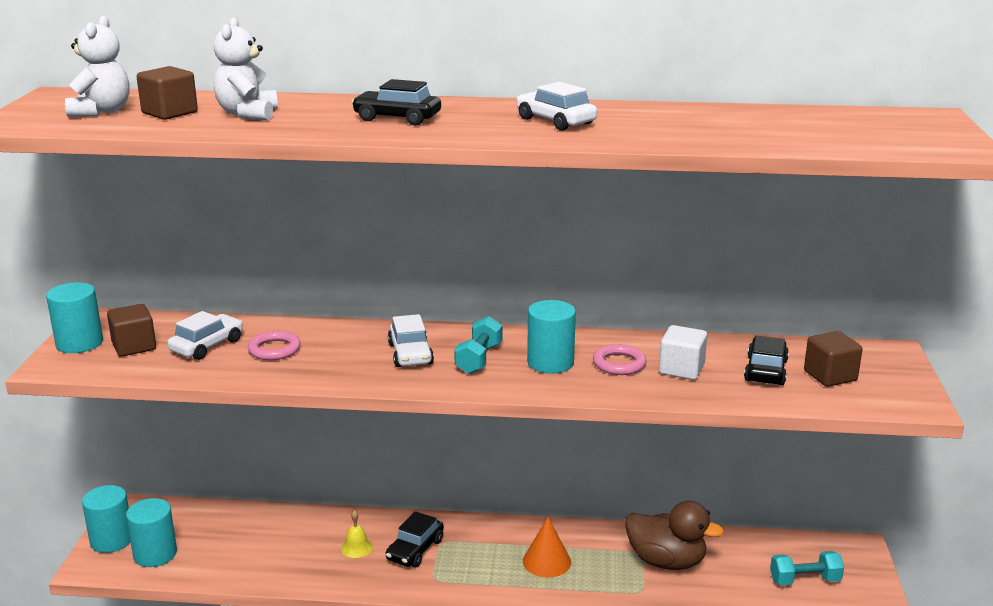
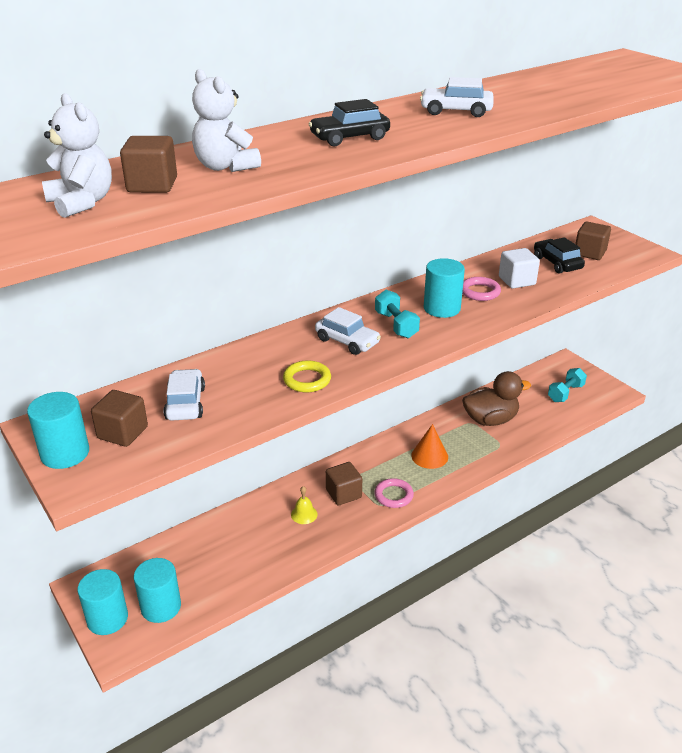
camera: 40 degrees left, 10 degrees up
(274, 349) = (245, 382): pink ring -> pink ring (393, 495)
(322, 369) = (307, 380): none -> yellow ring
(415, 550) = (343, 494): black car -> brown cube

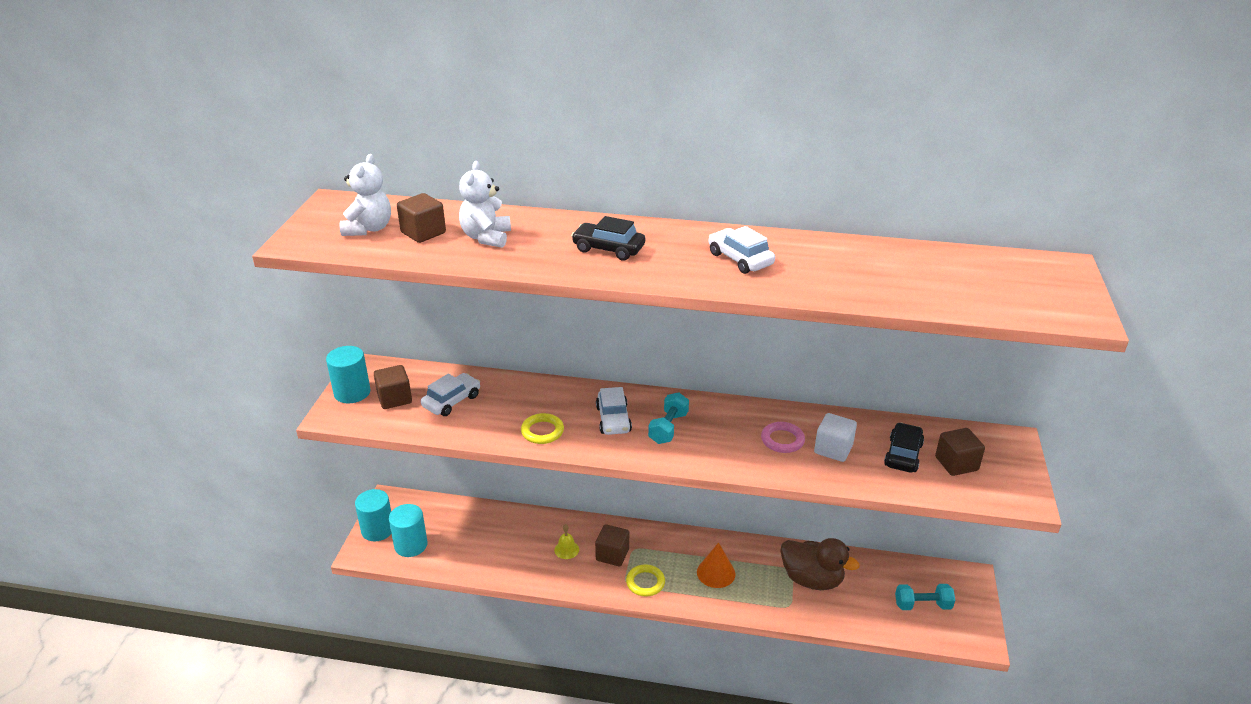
camera: 45 degrees right, 0 degrees up
(393, 495) = (645, 582): pink ring -> yellow ring
(442, 308) = (726, 435): turquoise cylinder -> none

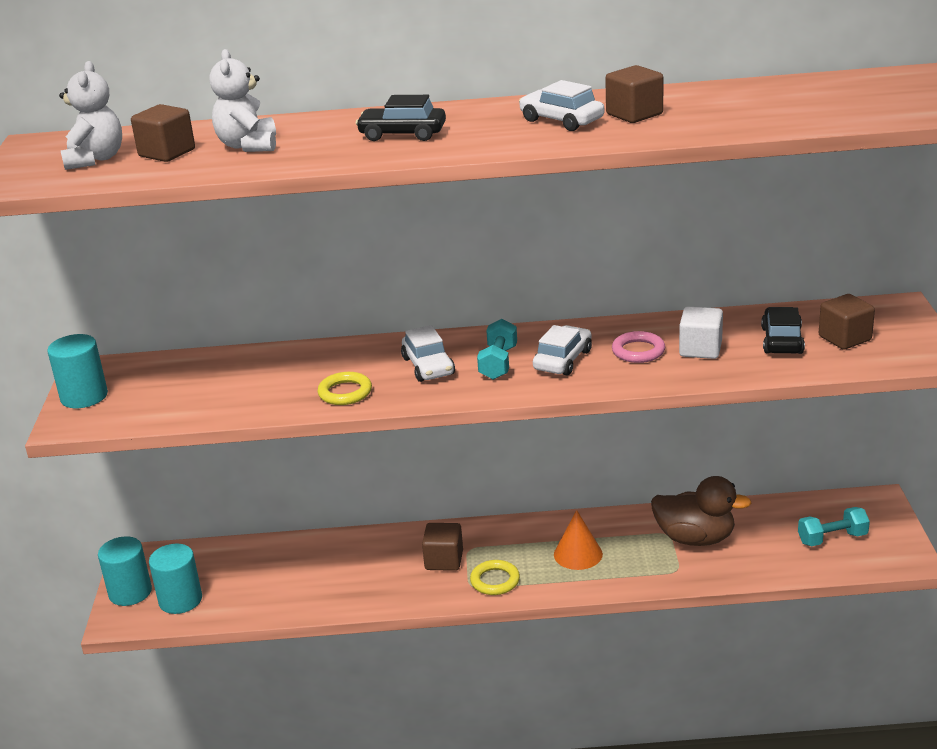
camera: 10 degrees left, 5 degrees down
(394, 398) = (143, 393): brown cube -> brown cube (634, 114)
(452, 401) = (218, 383): white car -> white car (563, 360)
(566, 549) = (384, 566): yellow bell -> none

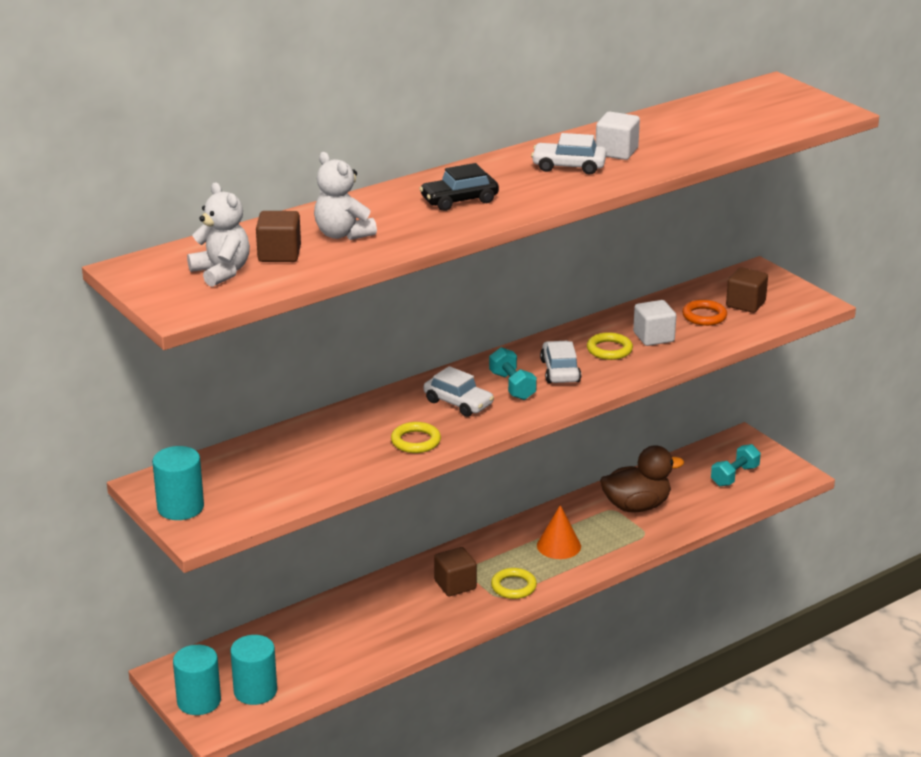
camera: 35 degrees left, 0 degrees up
(634, 114) = (616, 152): brown cube -> white cube
(638, 351) = (609, 350): pink ring -> yellow ring
(782, 340) = (704, 316): black car -> orange ring

